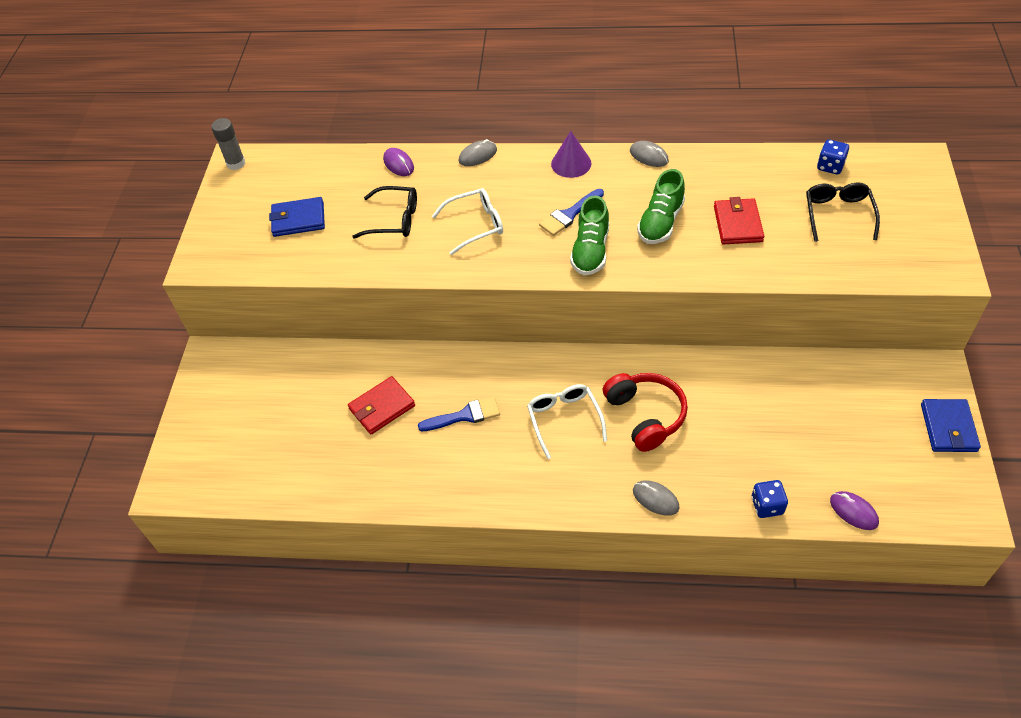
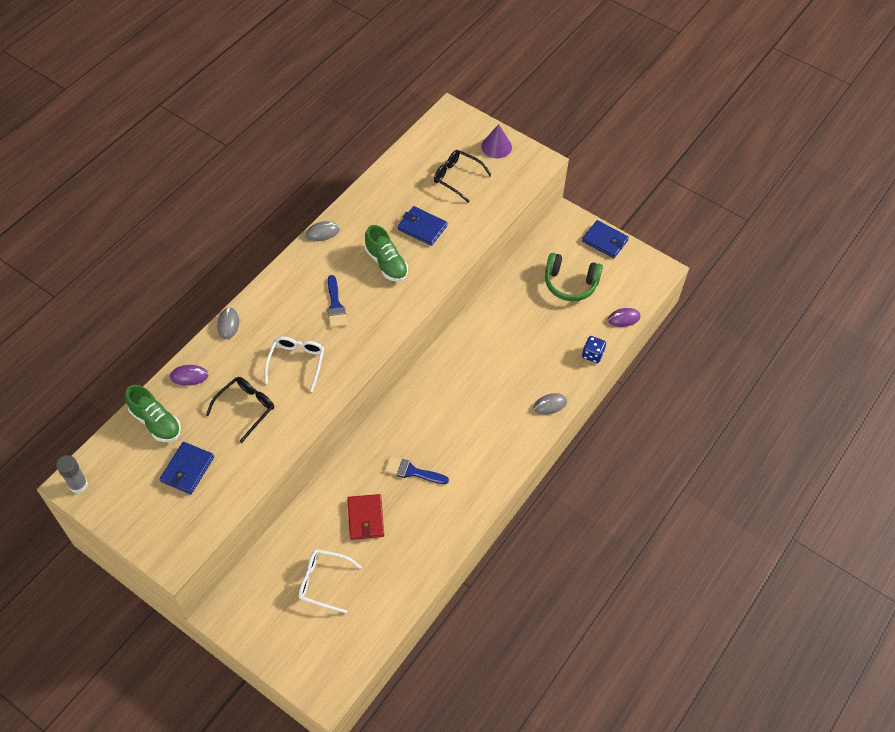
camera: 65 degrees left, 5 degrees up
(465, 415) = (412, 471): blue brush -> blue brush turned 90 degrees counterclockwise
(564, 420) = (459, 418): white glasses -> white glasses (324, 582)
(571, 163) = (289, 277): purple cone -> purple cone (496, 146)
(590, 251) = (377, 313): green shoe -> green shoe (156, 422)
(645, 415) = (489, 373): red headphones -> none
(737, 224) = (422, 228): red wallet -> blue wallet
(830, 166) = (416, 154): blue dice -> none
(846, 426) = (570, 283): none -> green headphones

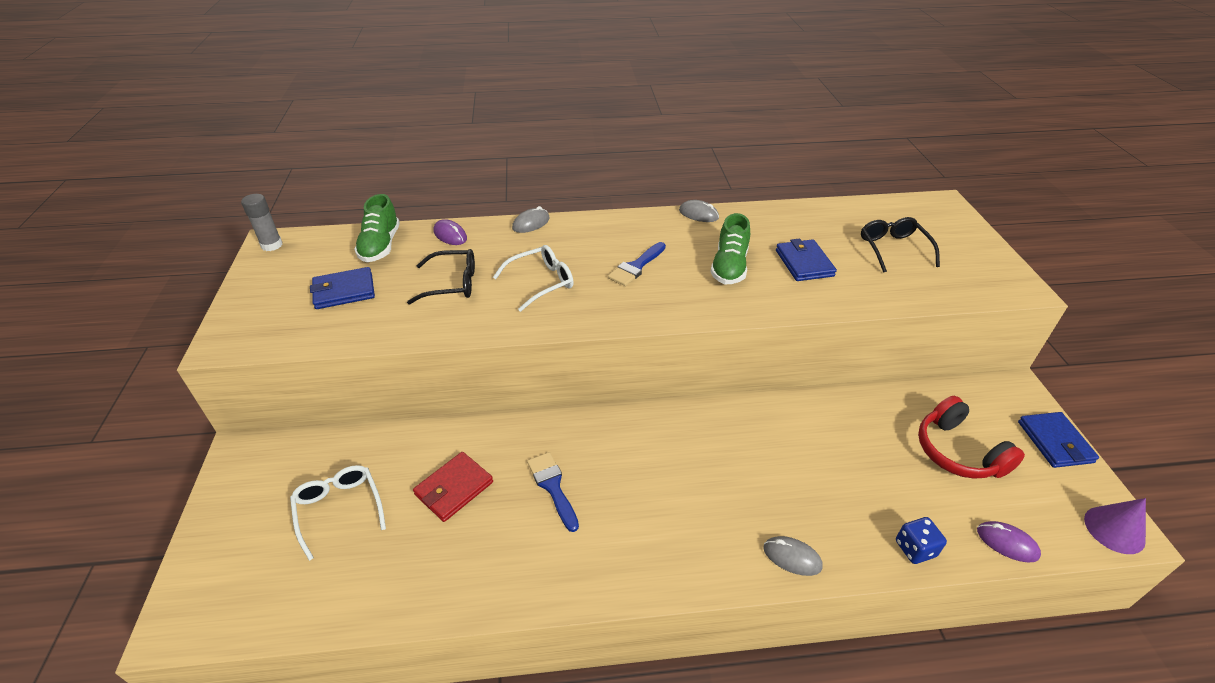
camera: 50 degrees right, 15 degrees down
(496, 146) = (972, 250): purple cone -> purple cone (1114, 529)
(570, 283) = (958, 452): green headphones -> red headphones

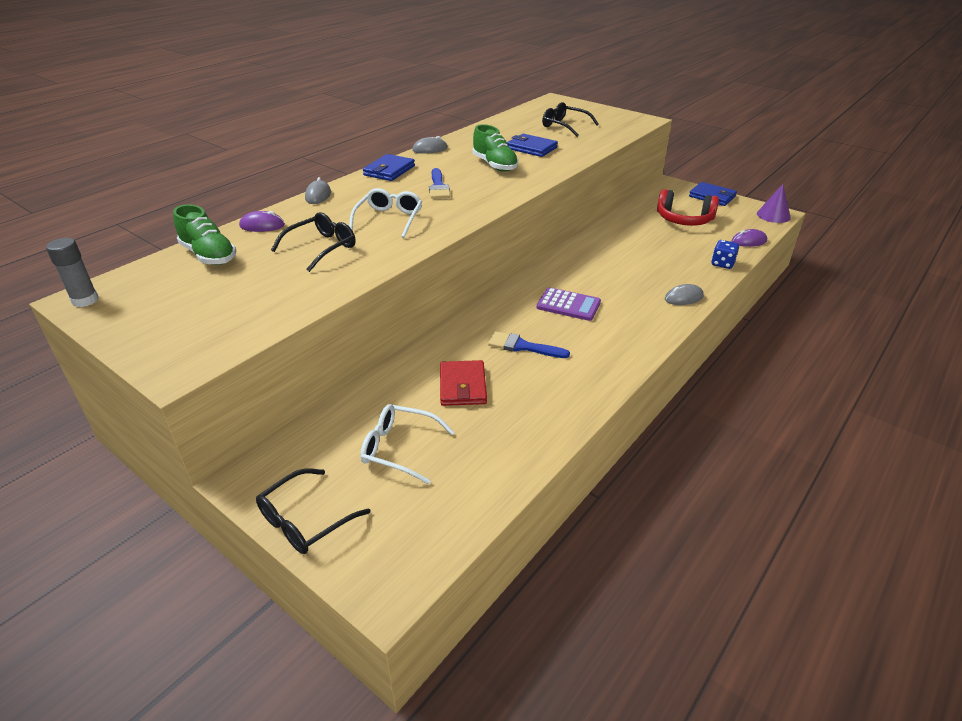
camera: 45 degrees left, 5 degrees down
(220, 517) = (306, 520): none -> black glasses
(344, 291) = (232, 291): blue wallet -> blue wallet (389, 170)
(657, 472) = (568, 305): none -> purple calculator

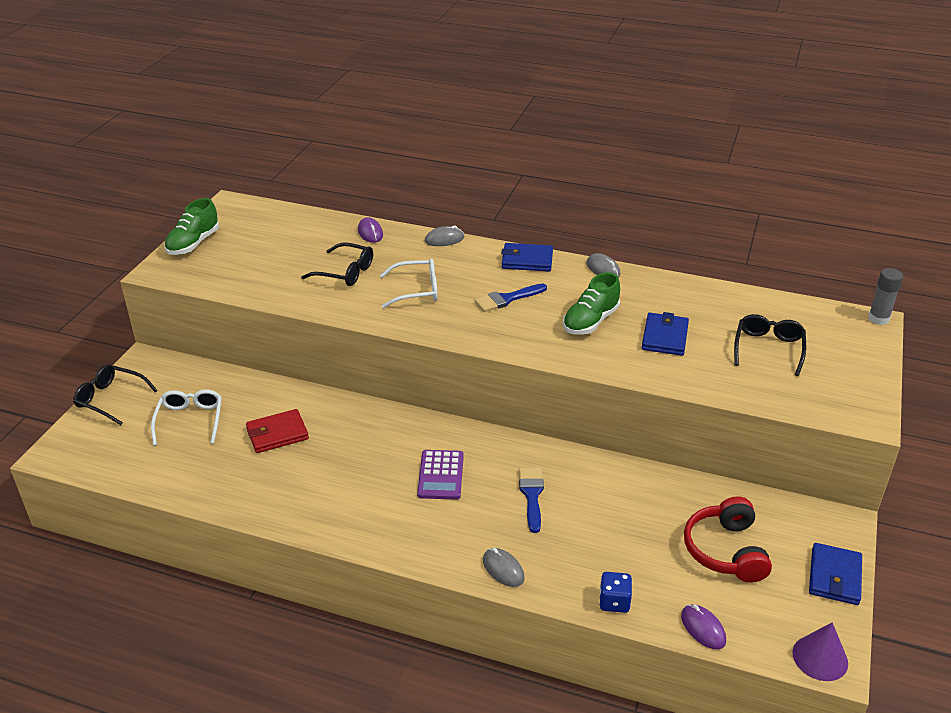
camera: 70 degrees right, 0 degrees up
(85, 300) = (229, 206): grey glue stick -> grey glue stick (878, 319)
(209, 255) = (310, 227): green shoe -> green shoe (193, 243)
(522, 346) = (351, 457): blue brush -> blue brush (531, 495)

